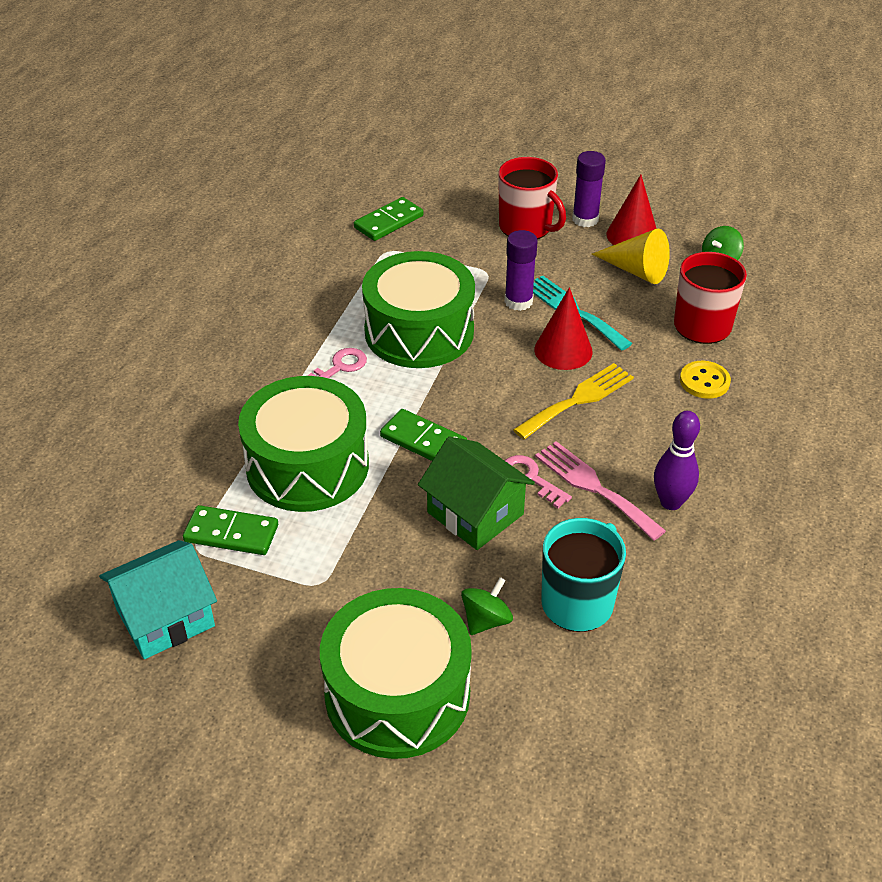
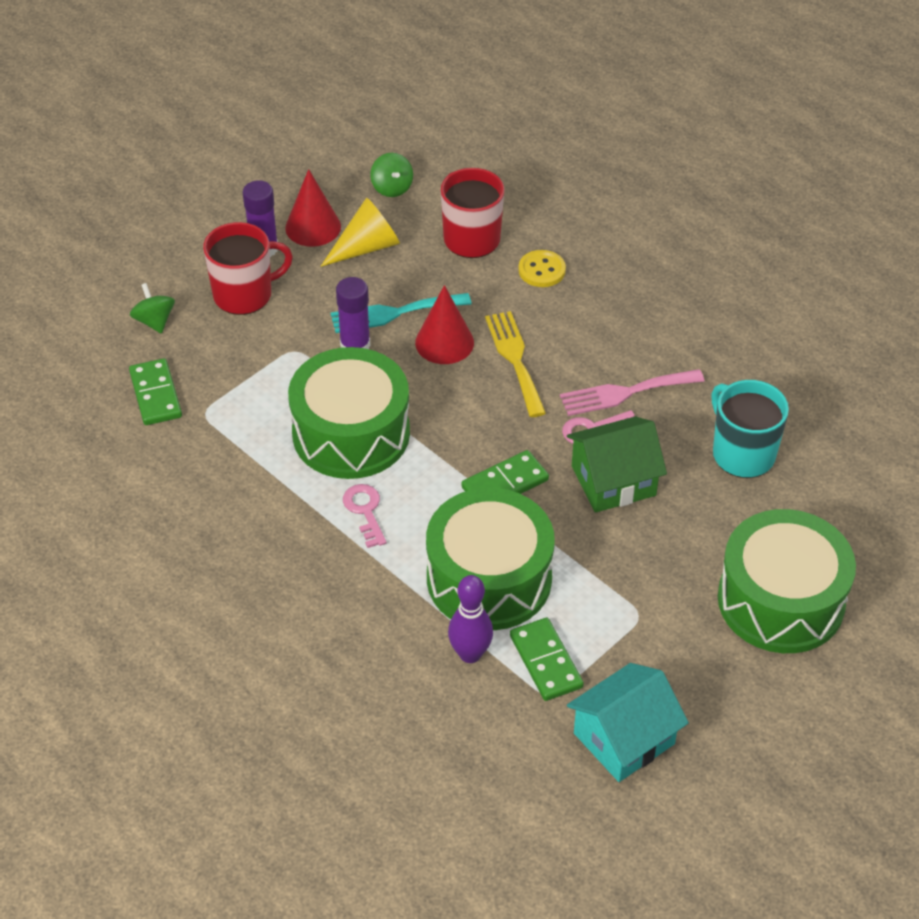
camera: 65 degrees left, 5 degrees up
(165, 617) = (624, 738): turquoise house -> turquoise house turned 60 degrees clockwise
(231, 533) = (546, 661): green domino -> green domino turned 60 degrees counterclockwise
(486, 620) = (733, 517): green spinning top -> green spinning top (154, 321)
(671, 502) = (667, 353): purple bowling pin -> purple bowling pin (470, 654)

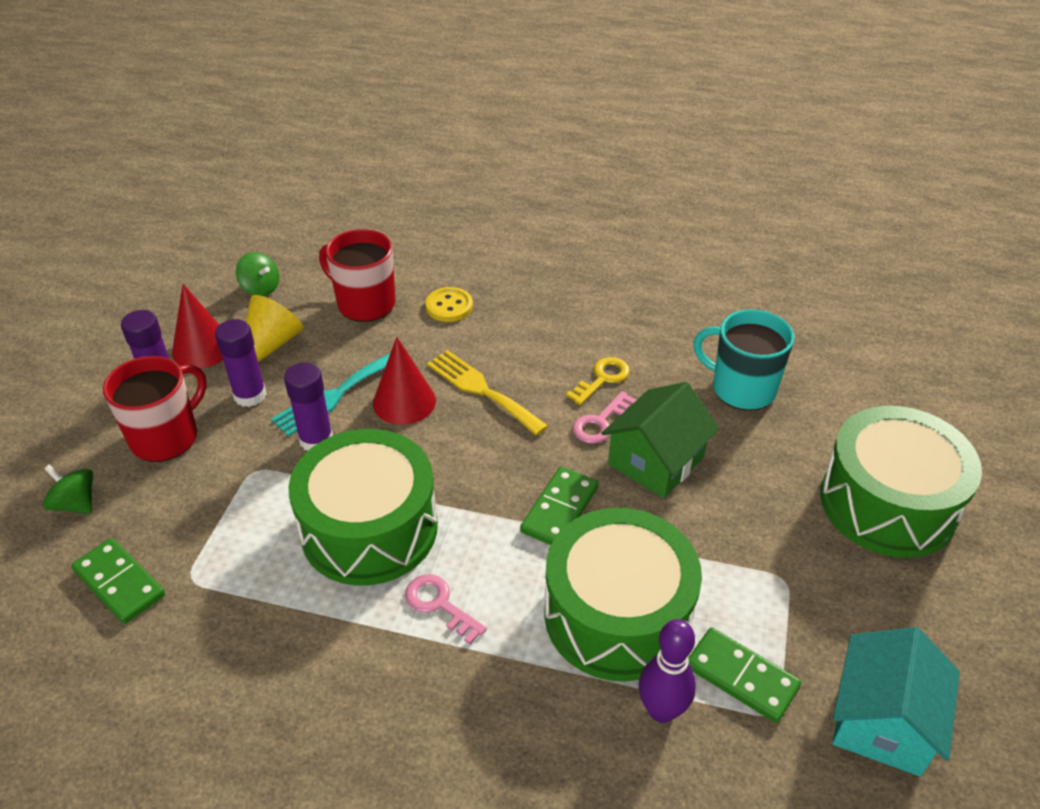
camera: 30 degrees left, 5 degrees down
(326, 285) = (250, 395): none -> purple glue stick
(625, 393) = (602, 379): pink fork -> yellow key

